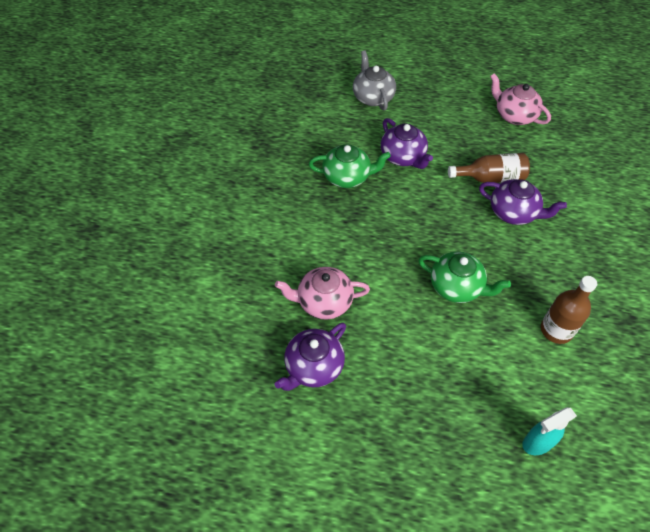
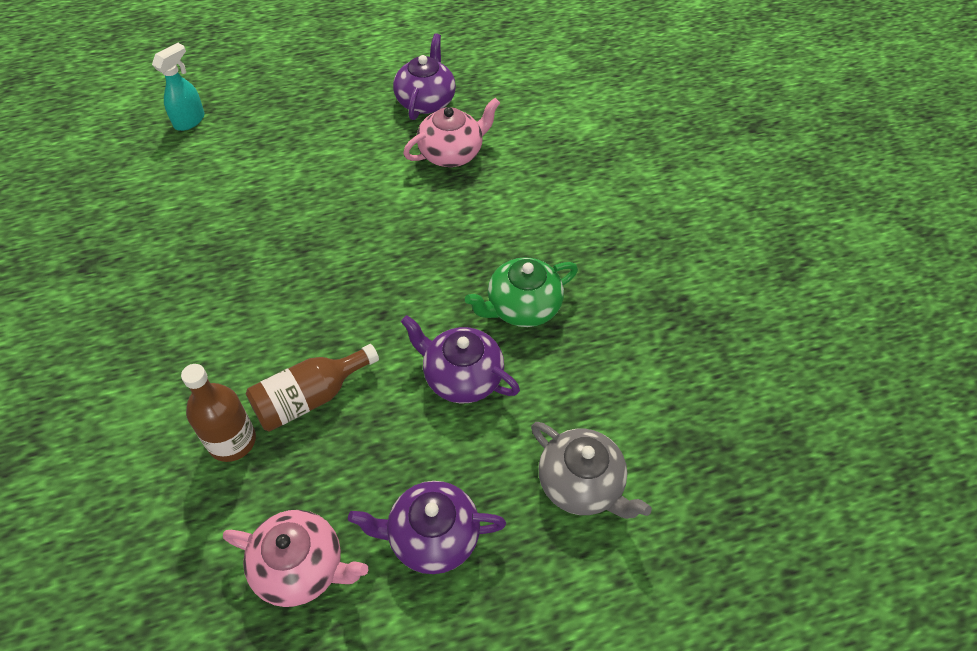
camera: 150 degrees right, 0 degrees up
(457, 287) = (310, 222): green teapot -> none
(514, 213) = (259, 351): purple teapot -> purple teapot (431, 536)
(556, 330) = (180, 220): brown bottle -> brown bottle (232, 441)

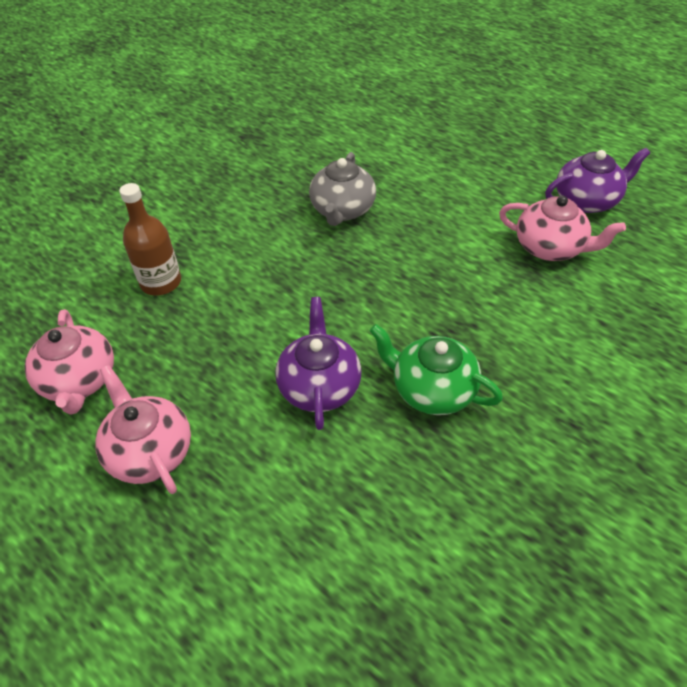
camera: 60 degrees right, 5 degrees down
(190, 120) = (411, 103): turquoise spray bottle -> none
(310, 398) = (226, 302): brown bottle -> none
(431, 536) = (150, 451): purple teapot -> pink teapot
(581, 484) = (273, 545): grey teapot -> grey teapot (342, 210)

